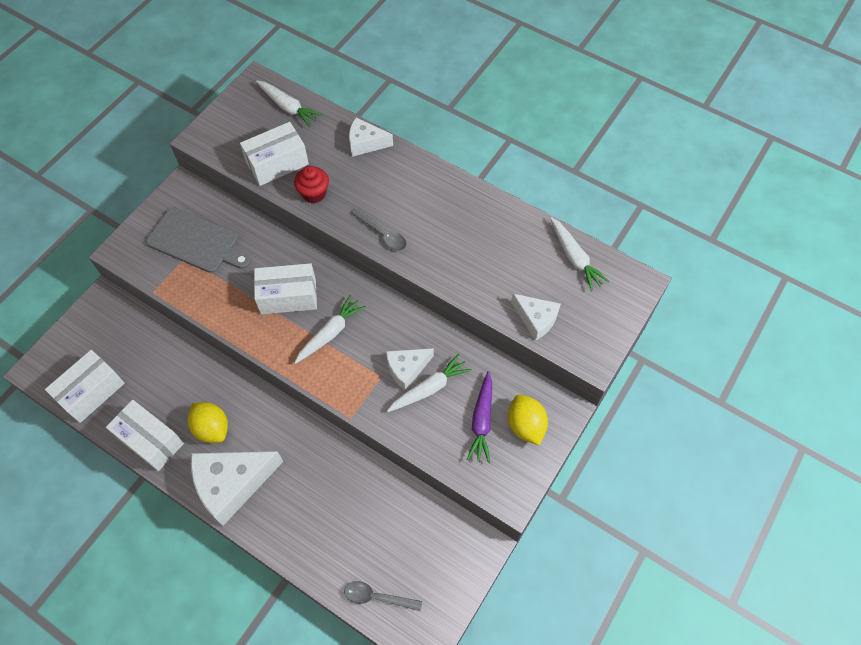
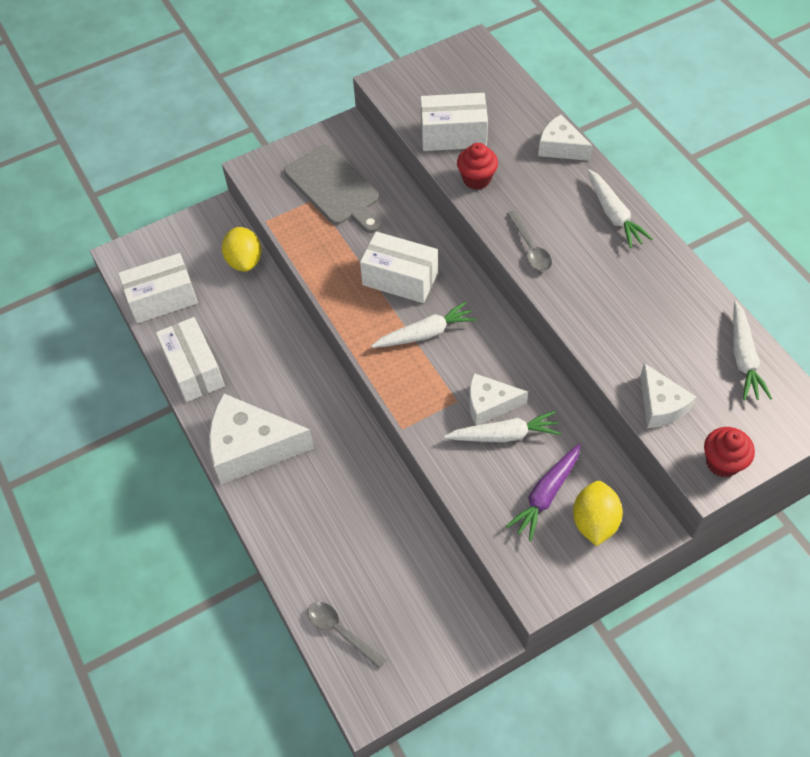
camera: 30 degrees right, 5 degrees down
(212, 428) = (259, 383): yellow lemon -> yellow lemon (244, 261)
(288, 107) = (494, 82): white carrot -> white carrot (613, 214)
(598, 343) = (722, 462): none -> red cupcake

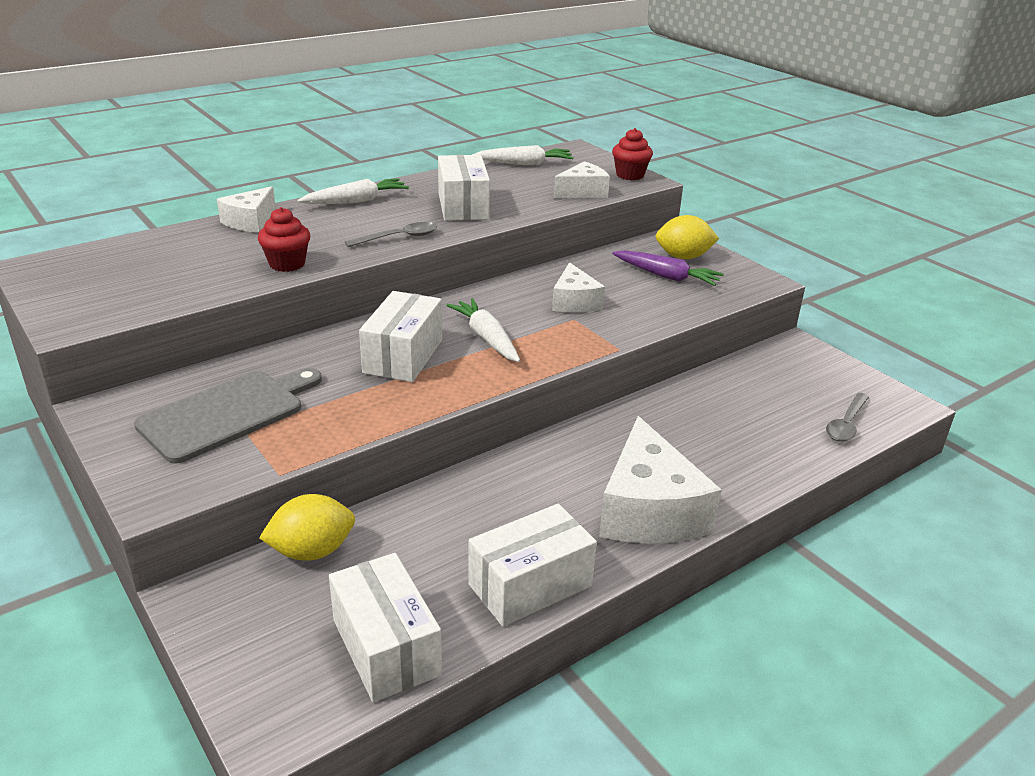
camera: 100 degrees left, 25 degrees down
(453, 135) = (204, 277): white box -> white box (463, 206)
(504, 435) = (608, 294): white carrot -> none

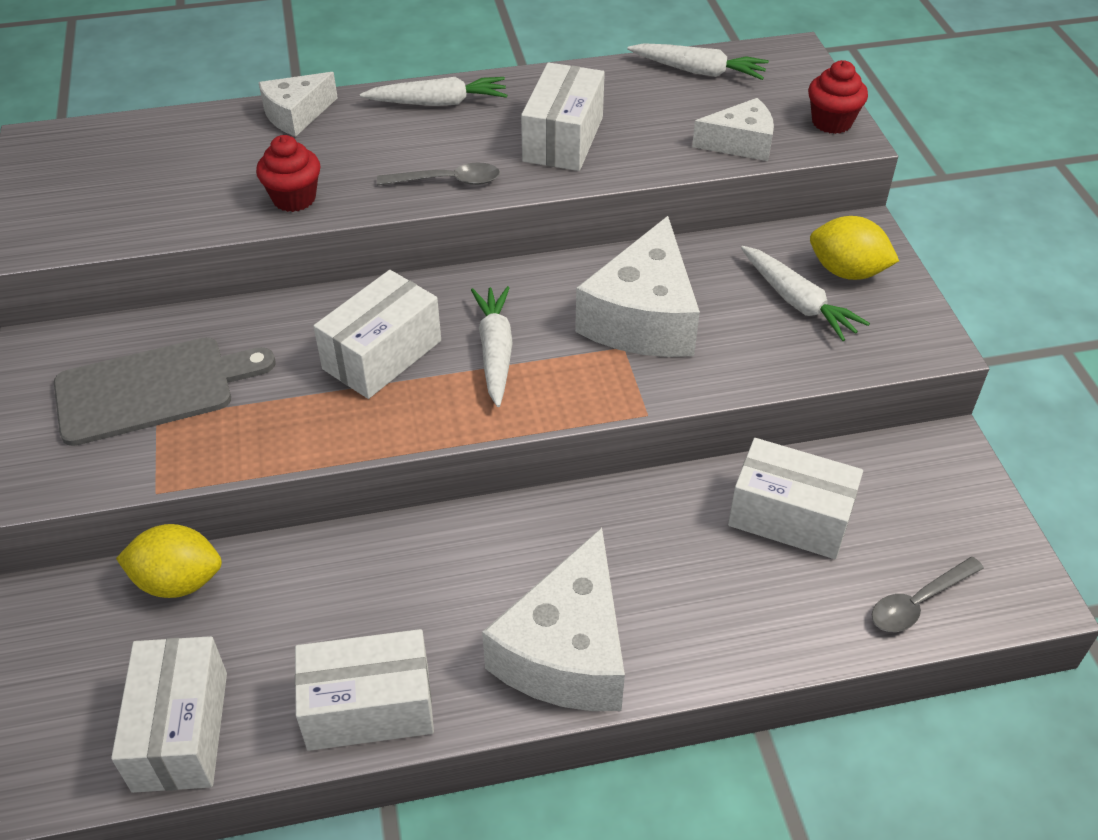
camera: 25 degrees right, 15 degrees up
(574, 302) = (643, 318): white cheese -> white cheese, size x1.76
(666, 276) = (797, 302): purple carrot -> white carrot
(734, 401) = (789, 517): none -> white box

